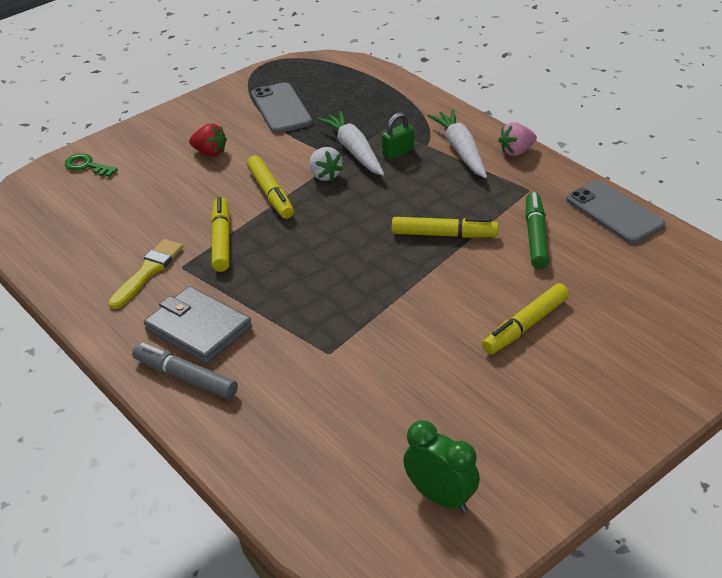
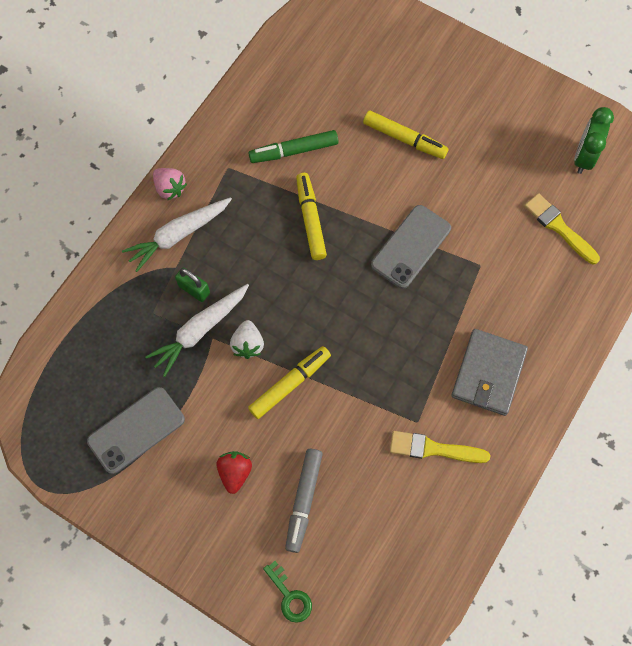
camera: 110 degrees left, 30 degrees up
(87, 166) = (290, 596): green key -> green key turned 45 degrees counterclockwise
(185, 378) = (544, 360): grey marker -> grey marker (304, 501)
(221, 240) = (371, 402): yellow marker -> none
(325, 175) = (248, 344): white strawberry -> white strawberry turned 135 degrees clockwise
(345, 439) = (559, 227): none -> yellow brush
(614, 212) = (245, 100): grey phone -> grey phone (411, 247)

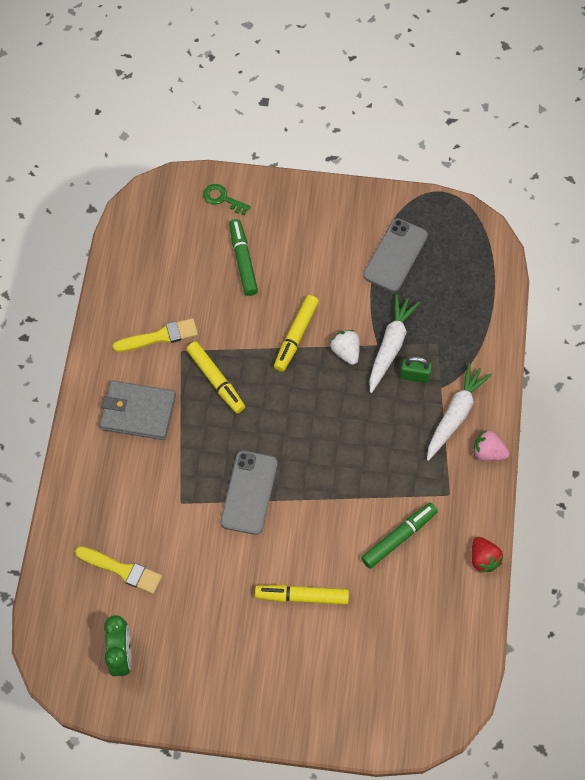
camera: 155 degrees right, 5 degrees down
(235, 472) = (304, 258): red strawberry -> red strawberry (483, 559)
(304, 501) = (243, 260): grey marker -> green marker
(310, 219) = (349, 478): yellow marker -> yellow marker (216, 380)
(488, 373) = (138, 412): grey wallet -> grey wallet turned 75 degrees counterclockwise

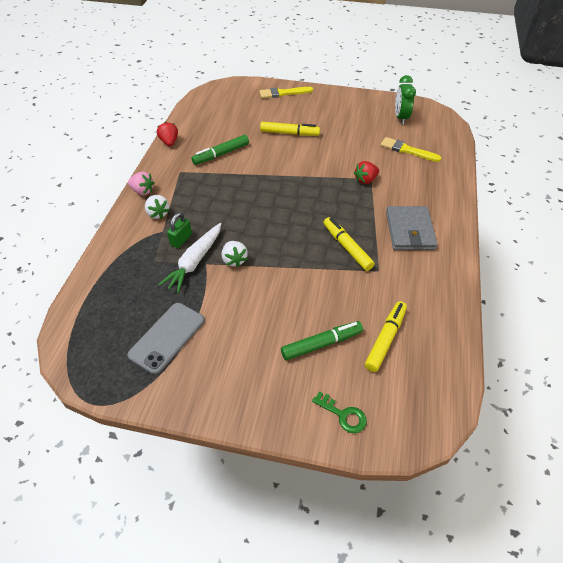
camera: 175 degrees left, 15 degrees down
(138, 412) = (410, 230): grey wallet -> grey wallet turned 75 degrees clockwise
(160, 336) = (398, 282): yellow brush -> yellow brush (283, 93)
(188, 498) = (365, 180): none -> red strawberry
(243, 260) = (321, 344): green marker -> green marker turned 105 degrees counterclockwise
(249, 492) = (321, 181): grey phone -> none
(296, 336) = (276, 274): yellow marker -> yellow marker (385, 339)
(414, 376) = (181, 240): green padlock -> green padlock turned 75 degrees counterclockwise
(455, 415) = (158, 213): white carrot -> white strawberry

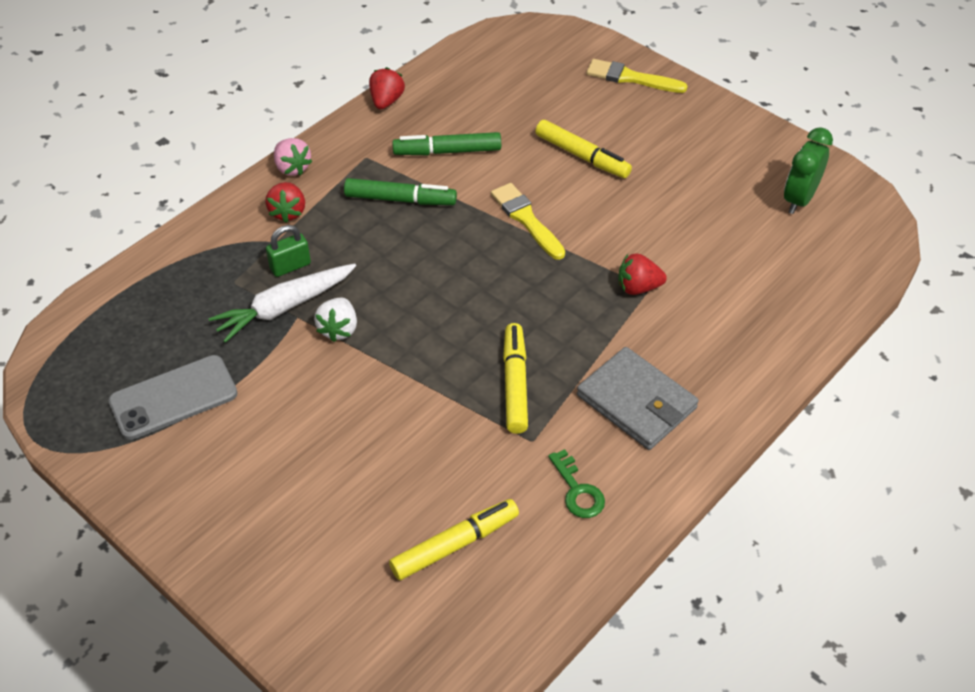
camera: 30 degrees right, 0 degrees up
(158, 213) = (288, 212): white strawberry -> red strawberry
(321, 344) = (362, 506): green marker -> green marker (400, 199)
(343, 415) = (312, 613): green key -> green key (577, 490)
(407, 150) = (756, 263): yellow brush -> yellow brush (526, 219)
(410, 230) = (636, 402): grey wallet -> grey wallet turned 75 degrees counterclockwise

